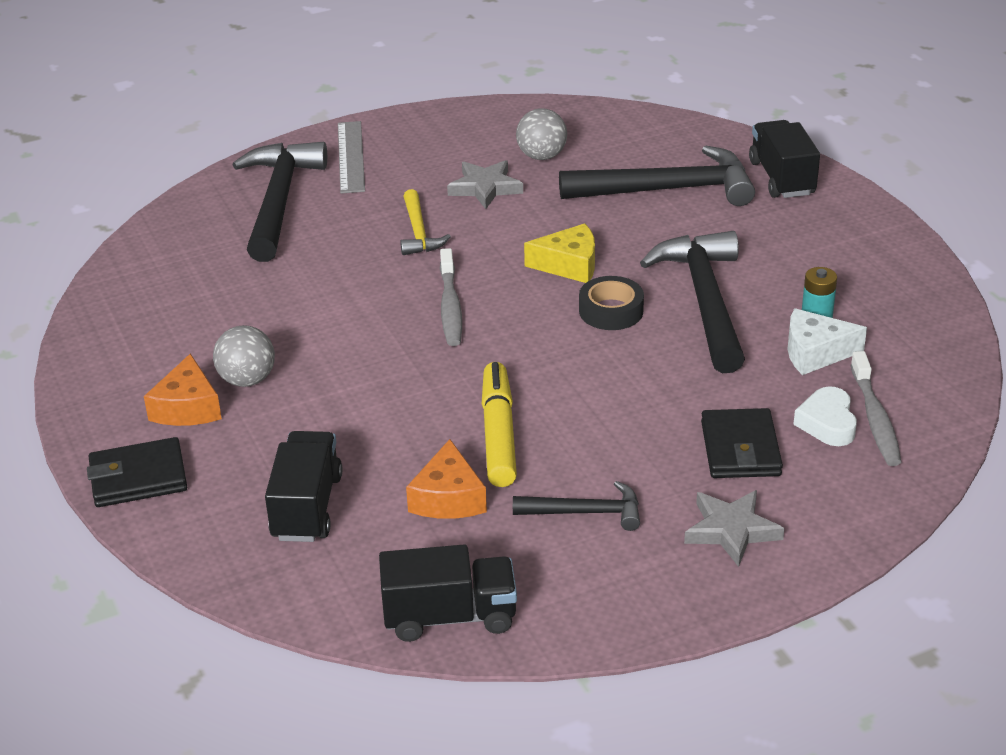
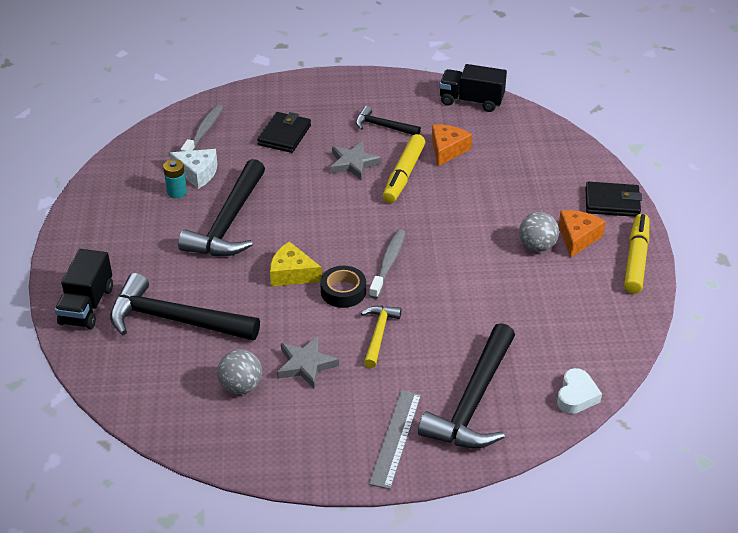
camera: 160 degrees left, 5 degrees up
(94, 398) = (636, 259): none -> yellow marker
(307, 507) = (522, 164): black truck -> none
(611, 311) = (290, 232): black tape -> black tape (343, 291)
(731, 530) = (320, 102): grey star -> grey star (353, 163)
(827, 423) = (229, 136): white heart -> white heart (576, 396)

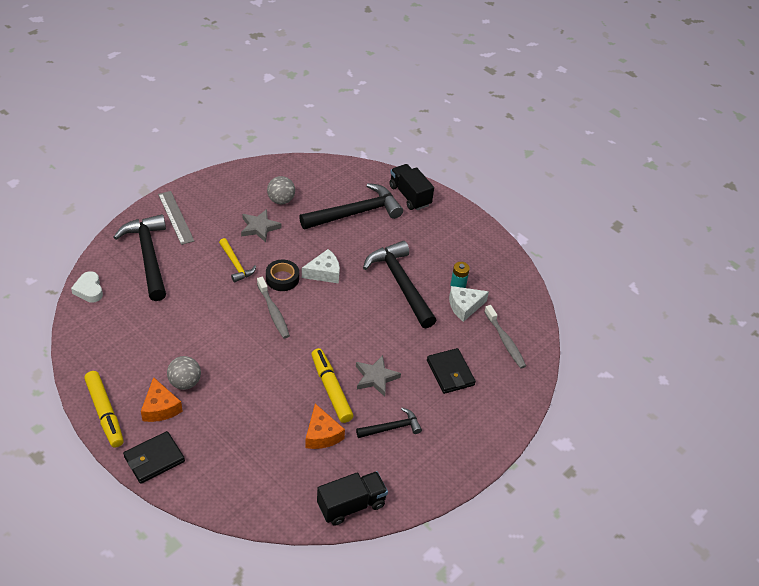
camera: 135 degrees right, 5 degrees up
(292, 274) = (324, 273): yellow cheese -> white cheese

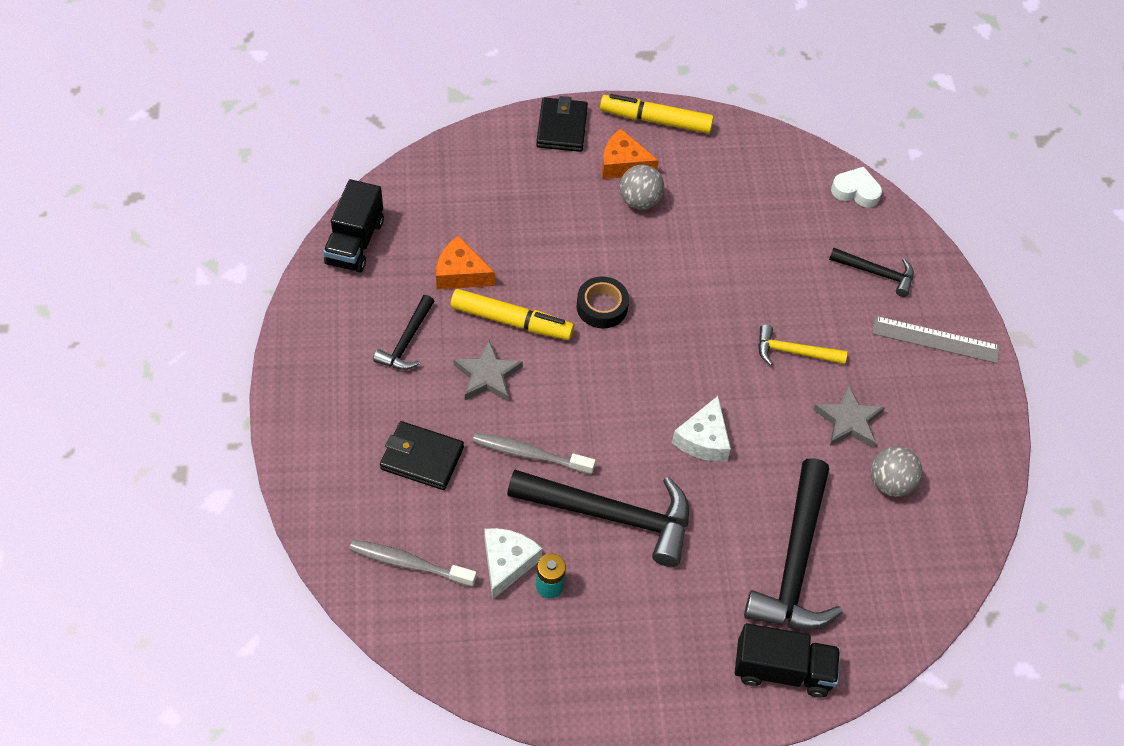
camera: 130 degrees right, 10 degrees up
(148, 256) = (876, 273): black hammer -> black hammer, size x0.52
(273, 312) = (678, 341): grey toothbrush -> grey toothbrush (529, 454)
(282, 278) = (729, 386): black tape -> black tape (602, 307)

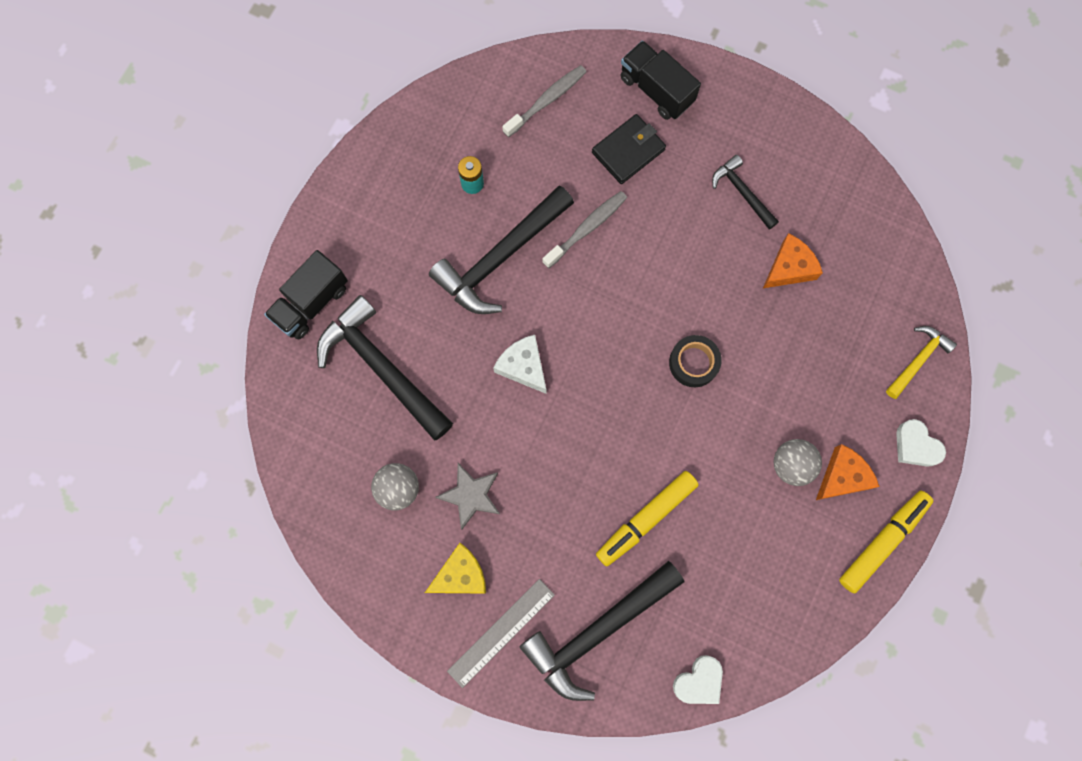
camera: 125 degrees right, 20 degrees up
(355, 242) = (866, 201): black truck -> black truck (656, 90)
(487, 375) = (676, 235): grey star -> none
(507, 563) = (507, 165): white cheese -> none
(511, 321) = (718, 282): yellow marker -> yellow marker (646, 519)
(561, 127) = (915, 446): black wallet -> white heart
(793, 352) = (560, 495): yellow hammer -> yellow hammer (918, 360)
(876, 273) = (598, 631): black hammer -> black hammer, size x1.91
(918, 393) = (460, 575): none -> yellow cheese

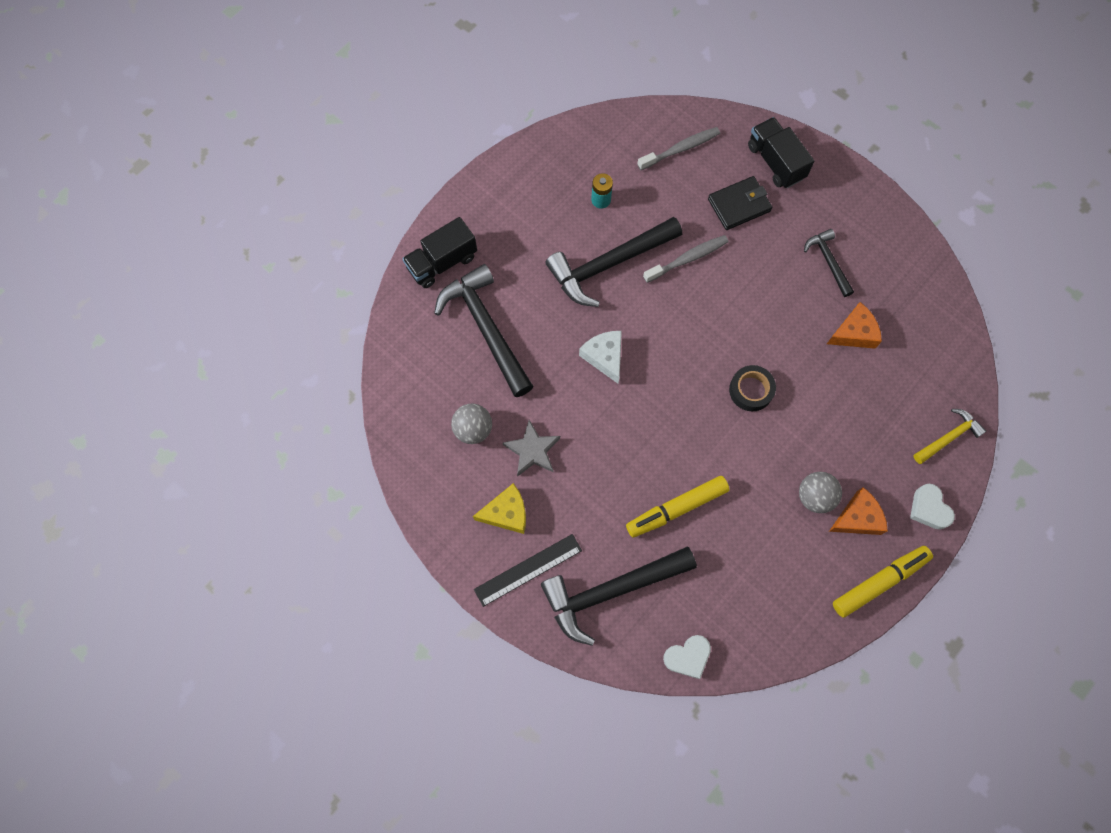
camera: 15 degrees right, 5 degrees down
(501, 632) = (528, 570): grey ruler -> black ruler

